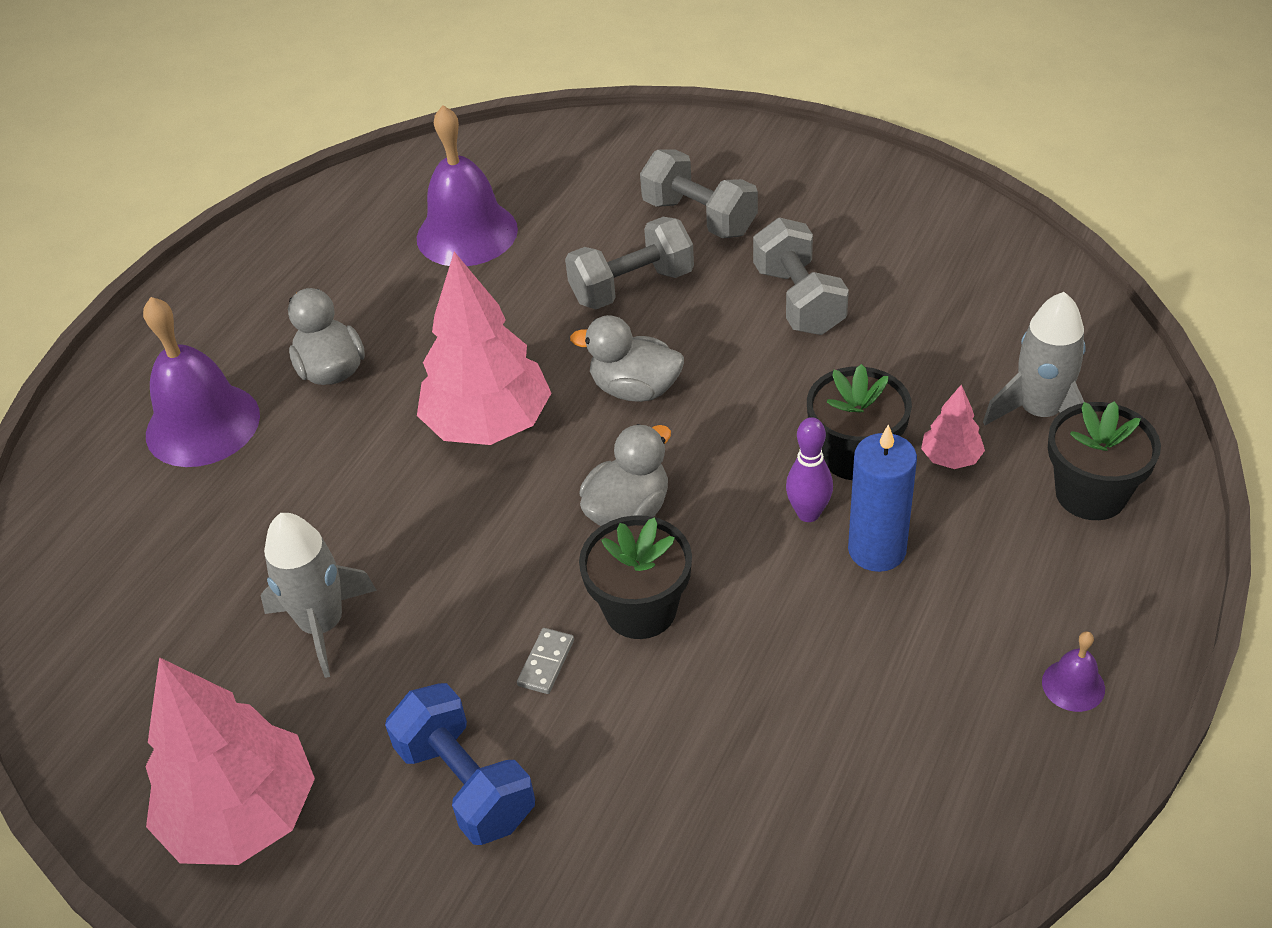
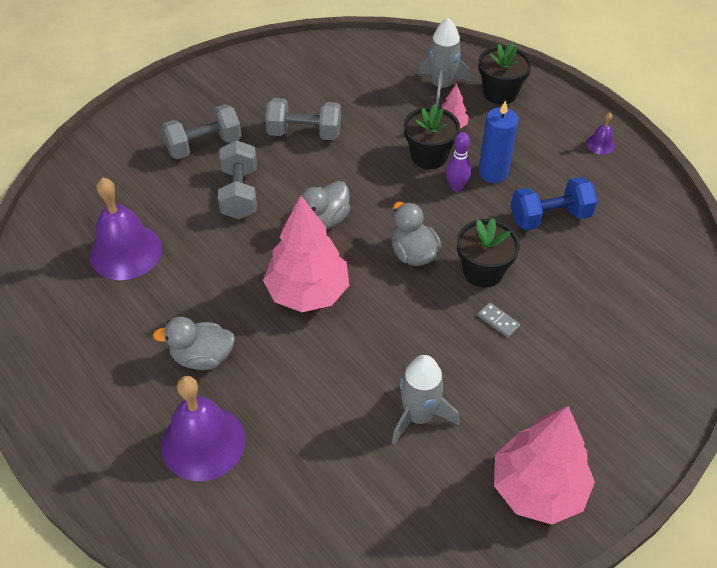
camera: 70 degrees left, 5 degrees up
(466, 784) = (560, 378): blue dumbbell -> blue dumbbell (550, 217)

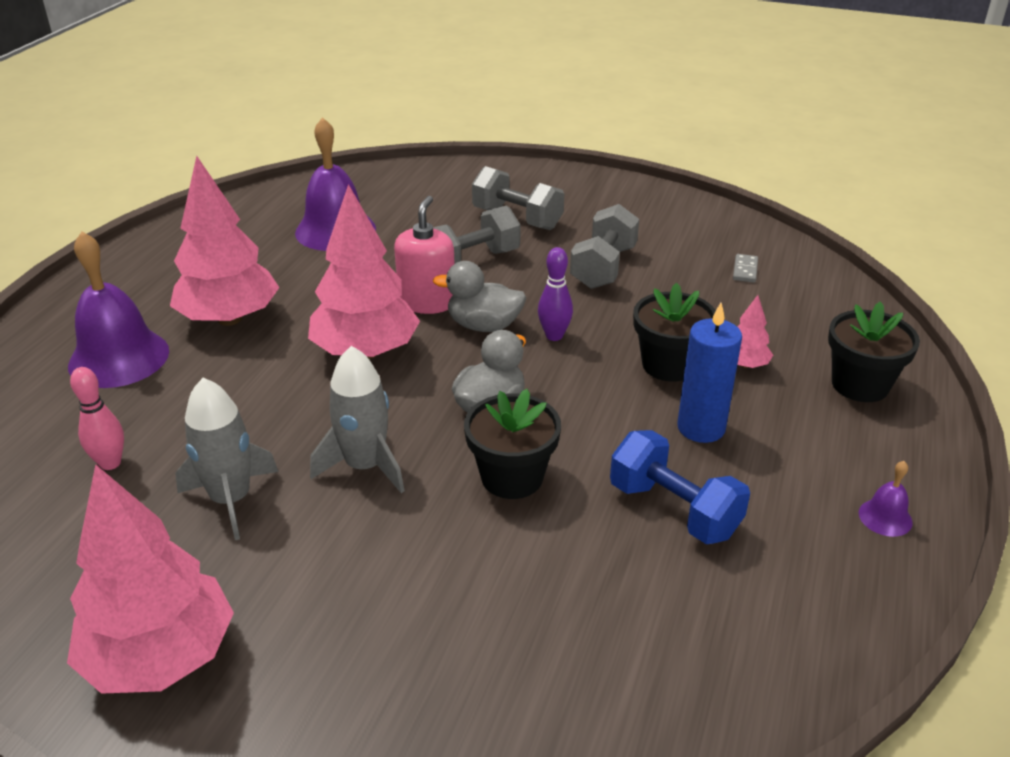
camera: 60 degrees right, 15 degrees down
(202, 357) = (229, 318): grey duck -> pink tree
(272, 237) = (427, 302): none -> pink soap dispenser
(304, 133) = (603, 267): grey dumbbell -> grey dumbbell turned 45 degrees clockwise
(336, 476) = (110, 463): none -> pink bowling pin
(442, 86) = (806, 333): grey rocket -> grey rocket (365, 466)
(456, 187) = (640, 404): purple bowling pin -> purple bowling pin (554, 336)
(498, 321) = (435, 520): grey domino -> grey domino (745, 270)

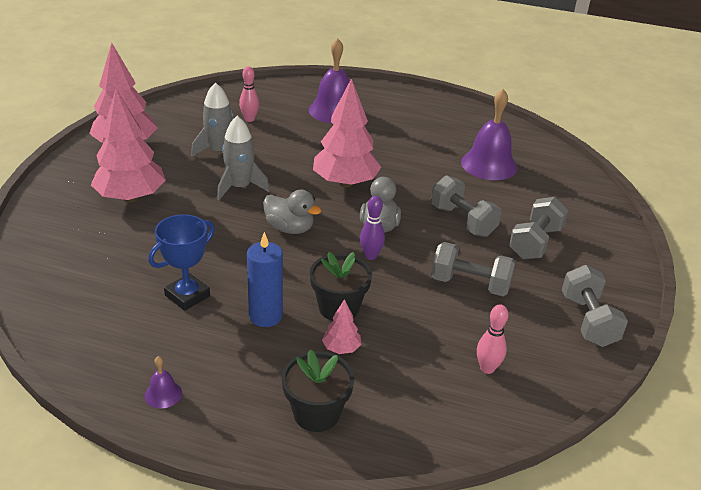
camera: 85 degrees right, 0 degrees up
(229, 318) = (375, 137): pink tree -> pink tree (131, 197)
(427, 302) = (404, 203): pink soap dispenser -> none
(512, 477) = (225, 235): black flower pot -> none
(652, 206) = (588, 321): none -> grey dumbbell
(674, 510) = (187, 296): blue dumbbell -> blue trophy
(745, 270) = (487, 368): grey domino -> pink bowling pin

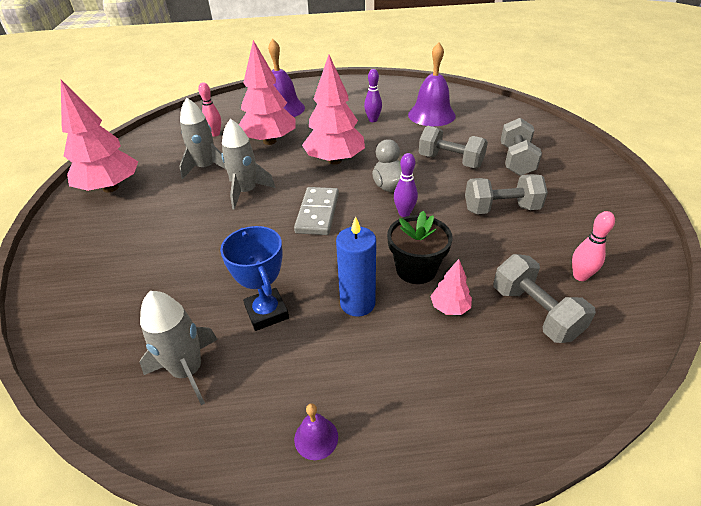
camera: 20 degrees left, 5 degrees up
(102, 315) = (188, 371): none -> grey rocket
(131, 197) = (145, 234): pink tree -> pink tree (269, 141)
(187, 296) = (267, 312): blue trophy -> blue trophy turned 45 degrees counterclockwise
(290, 228) = (317, 213): grey duck -> grey domino
(316, 413) = (483, 386): black flower pot -> none
(419, 151) = (373, 120): none -> purple bowling pin
(588, 321) = (609, 206): grey dumbbell -> grey dumbbell (534, 312)

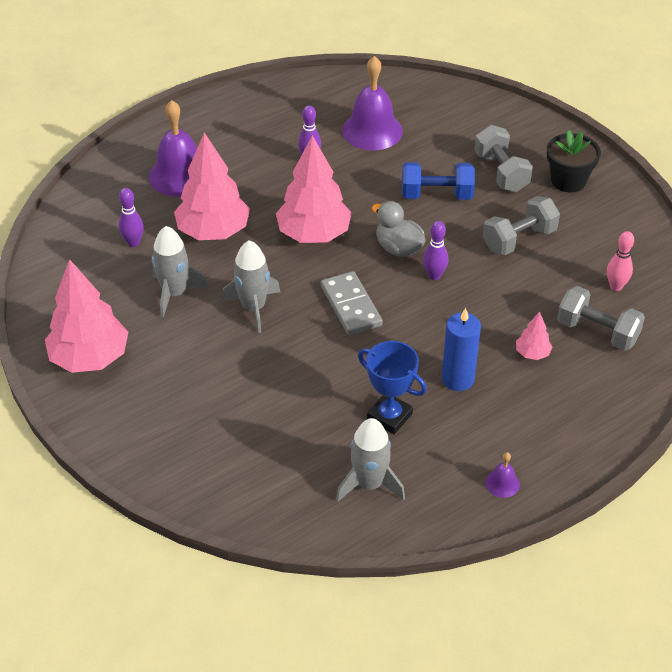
camera: 30 degrees left, 5 degrees up
(215, 134) = (133, 243): pink bowling pin -> purple bowling pin
(416, 269) = (484, 330): black flower pot -> black flower pot (568, 181)
(450, 161) = (436, 195): grey dumbbell -> blue dumbbell

